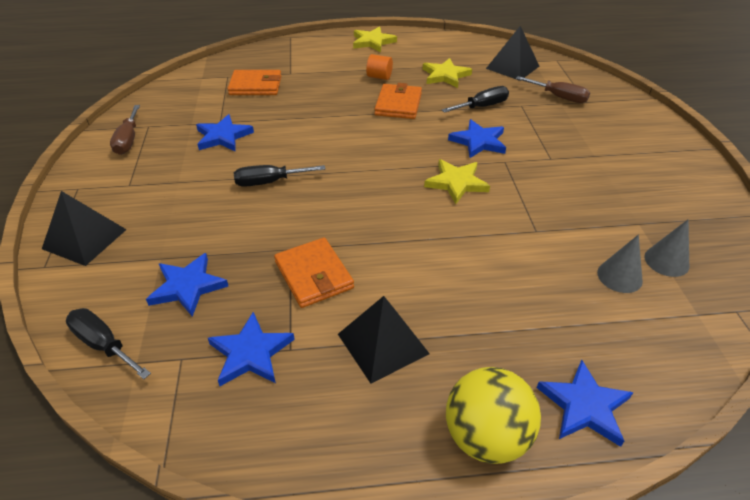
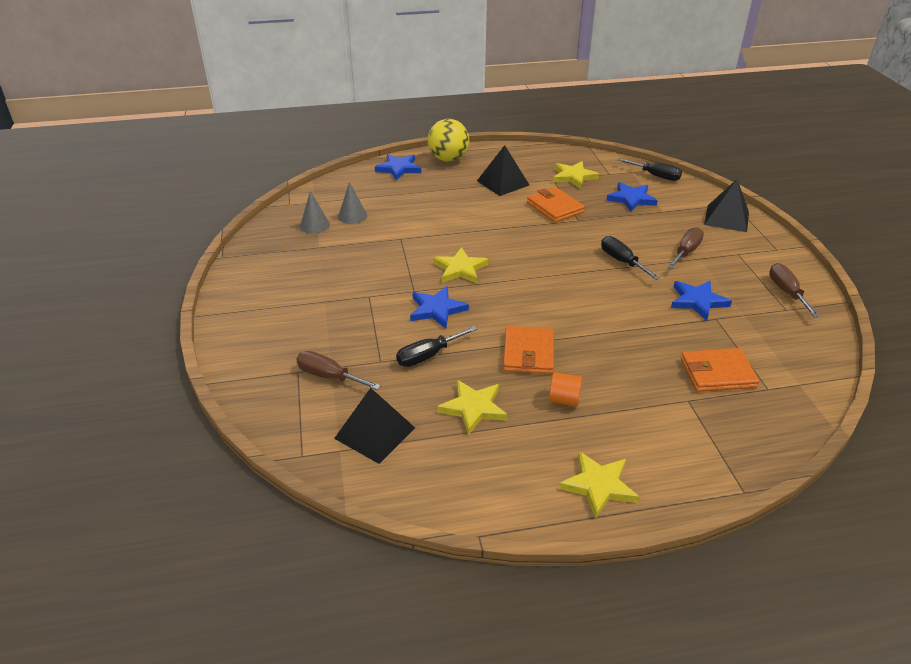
camera: 175 degrees right, 5 degrees down
(186, 190) = (686, 252): none -> brown screwdriver
(251, 353) = (573, 177): blue star -> yellow star
(269, 182) = (622, 261): black screwdriver -> black screwdriver turned 105 degrees counterclockwise

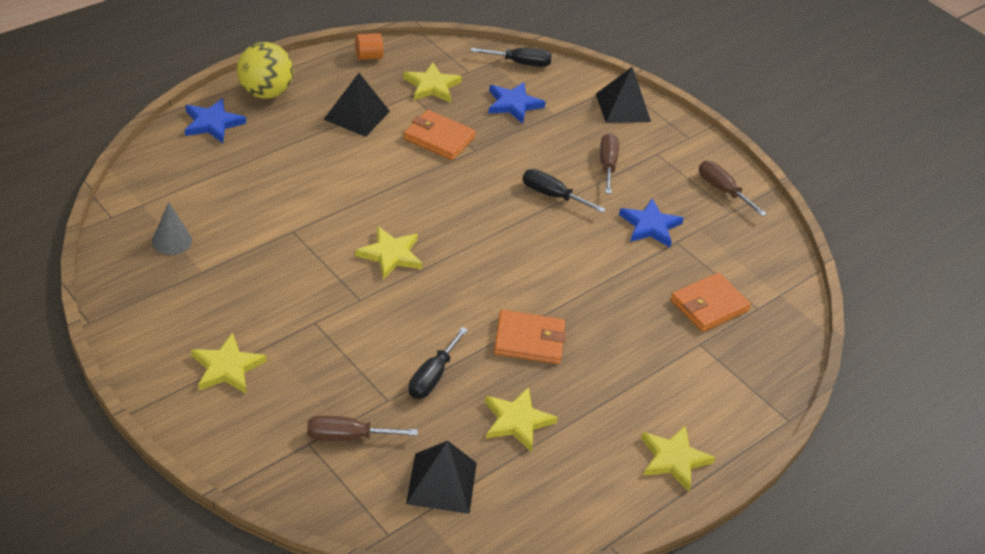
camera: 35 degrees left, 5 degrees up
(284, 307) = (227, 368): none -> yellow star
(352, 216) = (209, 214): grey cone -> none
(437, 309) = (402, 316): blue star -> none
(528, 353) = (529, 340): orange wallet -> orange wallet turned 60 degrees counterclockwise
(564, 400) = (593, 382): orange cylinder -> orange cylinder (368, 56)

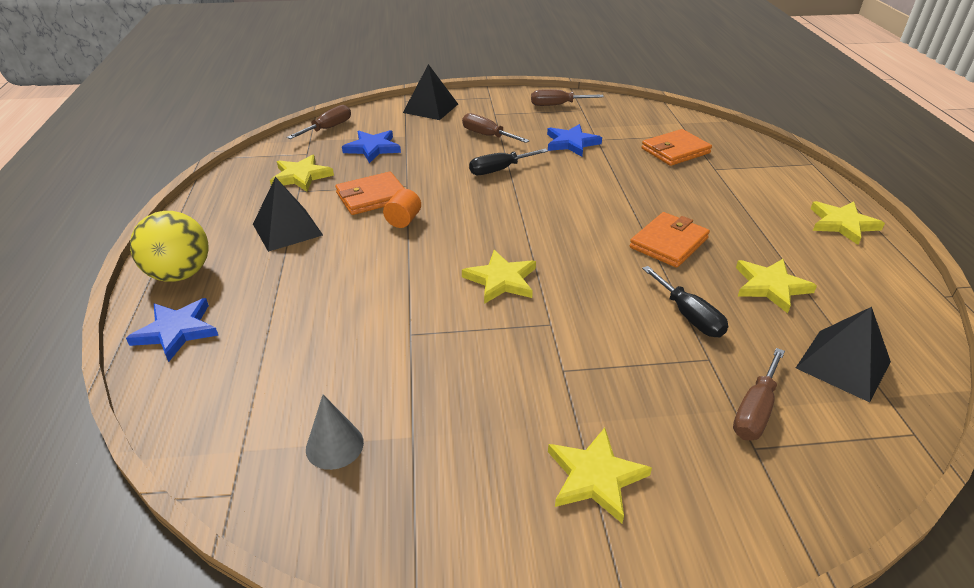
camera: 50 degrees left, 5 degrees down
(368, 56) = (217, 194): orange cylinder -> orange cylinder (403, 220)
(520, 63) = (328, 128): black screwdriver -> brown screwdriver
(709, 305) = (675, 151): orange wallet -> orange wallet turned 60 degrees clockwise

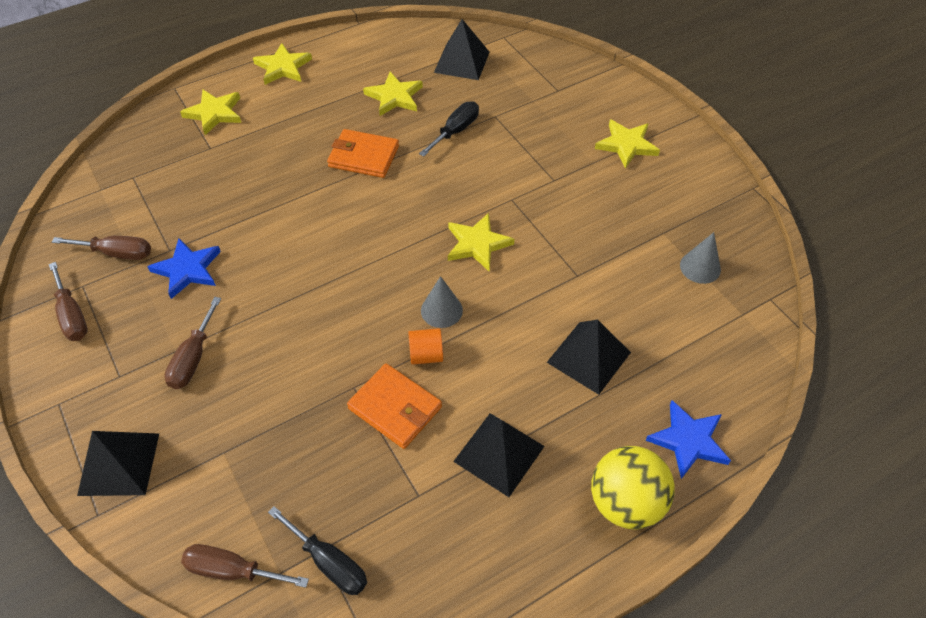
camera: 115 degrees left, 15 degrees up
(301, 176) = (384, 515): yellow star -> yellow star (214, 113)
(315, 304) = (589, 357): none -> black pyramid
(373, 148) = (275, 472): blue star -> none
(440, 239) = (441, 310): none -> grey cone
(499, 170) = (281, 313): black screwdriver -> black screwdriver (329, 562)
(675, 151) = (178, 181): orange wallet -> none
(755, 410) = (528, 92): brown screwdriver -> brown screwdriver (117, 253)

